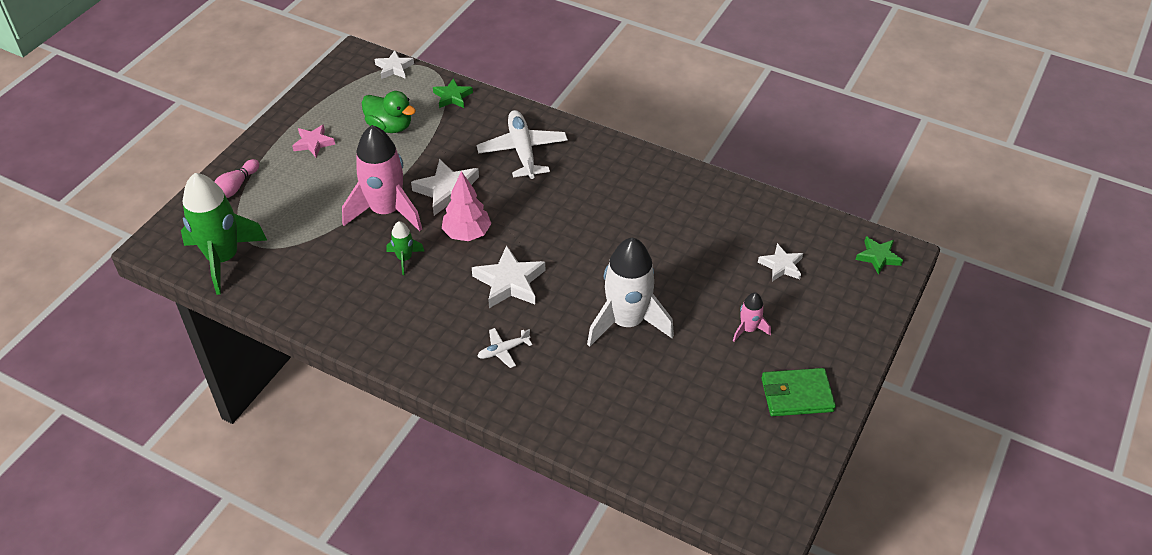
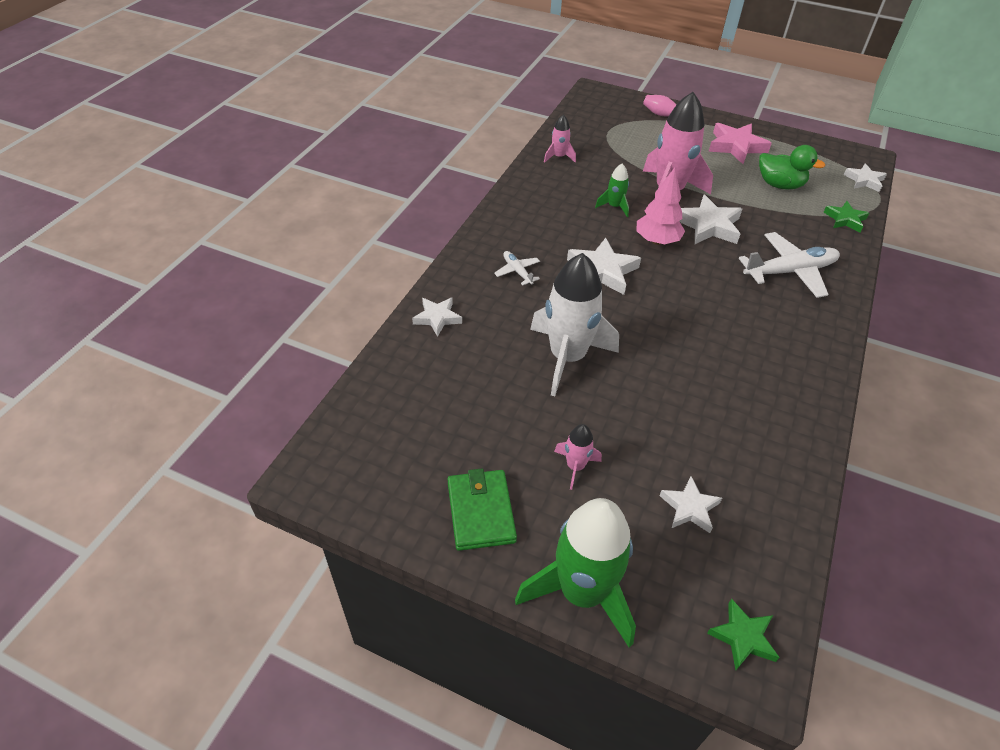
camera: 85 degrees right, 0 degrees up
(223, 258) = (589, 120): green rocket -> green rocket (582, 592)
(298, 296) = (559, 157): none -> pink rocket
(313, 143) = (736, 146): pink star -> pink star, size x1.60
(390, 126) = (779, 185): green duck -> green duck turned 90 degrees counterclockwise
(570, 422) = (437, 318): none -> white star

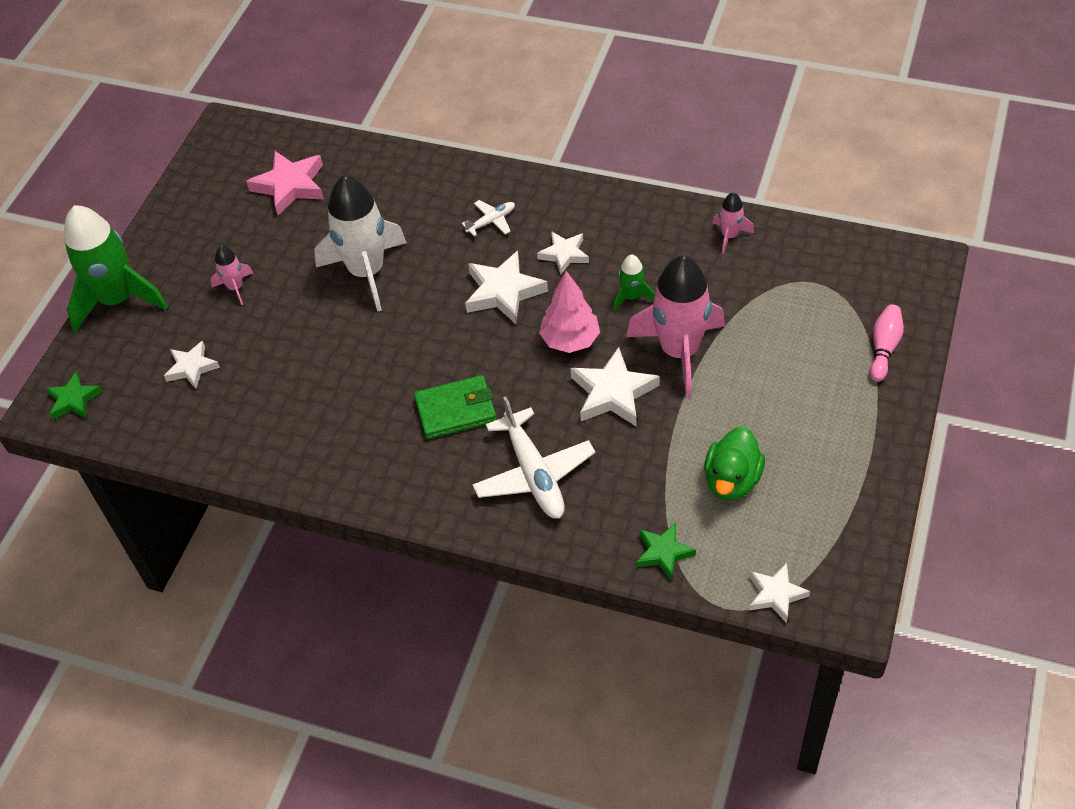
camera: 90 degrees right, 5 degrees up
(437, 318) = (412, 171): white star -> white star (564, 254)
(481, 512) = (191, 232): green wallet -> green wallet (456, 410)
(736, 146) = (823, 433): pink star -> pink star (290, 186)

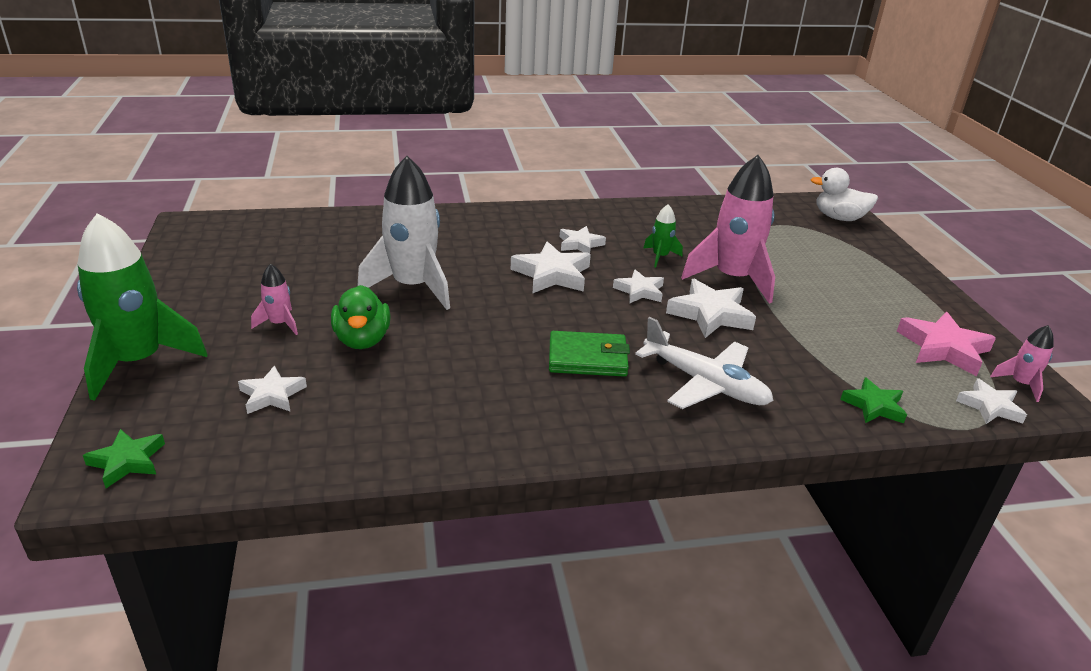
camera: 35 degrees left, 20 degrees down
(290, 186) = (287, 248): pink star -> pink star (943, 348)
(456, 410) = (587, 358): green wallet -> green wallet turned 45 degrees clockwise
(491, 221) = (499, 237): white plane -> none
(570, 340) = (639, 291): pink tree -> white star
(730, 236) = (693, 213): pink rocket -> pink rocket (1020, 384)
(732, 480) = (864, 343): green duck -> green duck (362, 340)
(884, 348) = (867, 247): pink bowling pin -> none
(901, 291) = (839, 218): none -> white duck

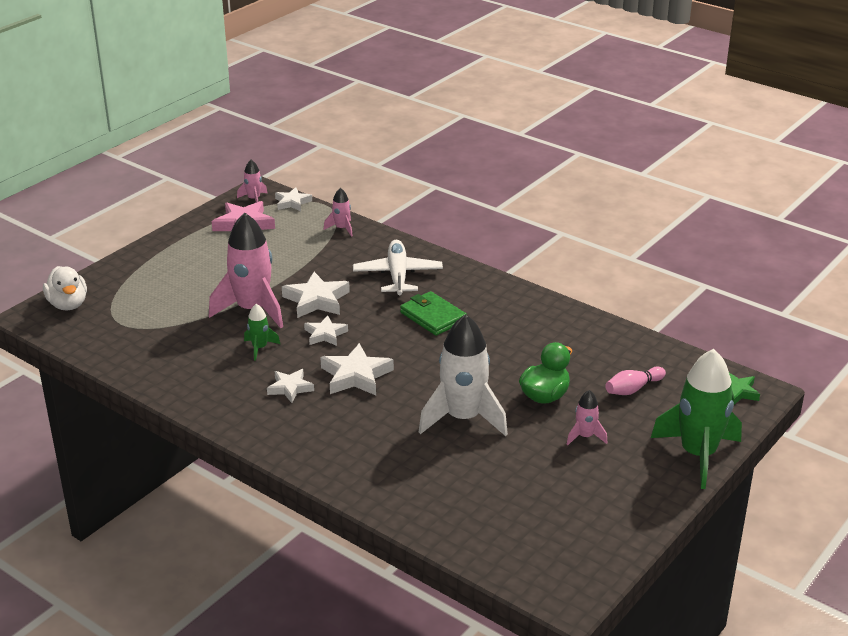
camera: 130 degrees left, 0 degrees up
(272, 395) = (633, 389): white star -> pink bowling pin
(874, 406) = (341, 229): green star -> pink rocket

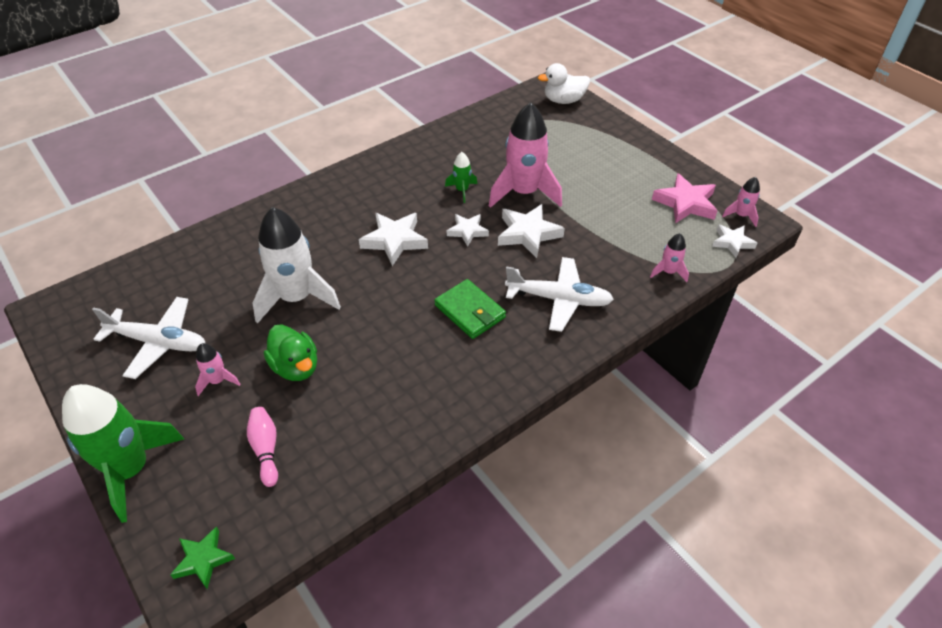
camera: 105 degrees right, 15 degrees up
(290, 388) = (396, 200): white star -> none
(433, 317) = (470, 311): green wallet -> green wallet turned 75 degrees clockwise
(564, 491) = (158, 342): none -> white plane

